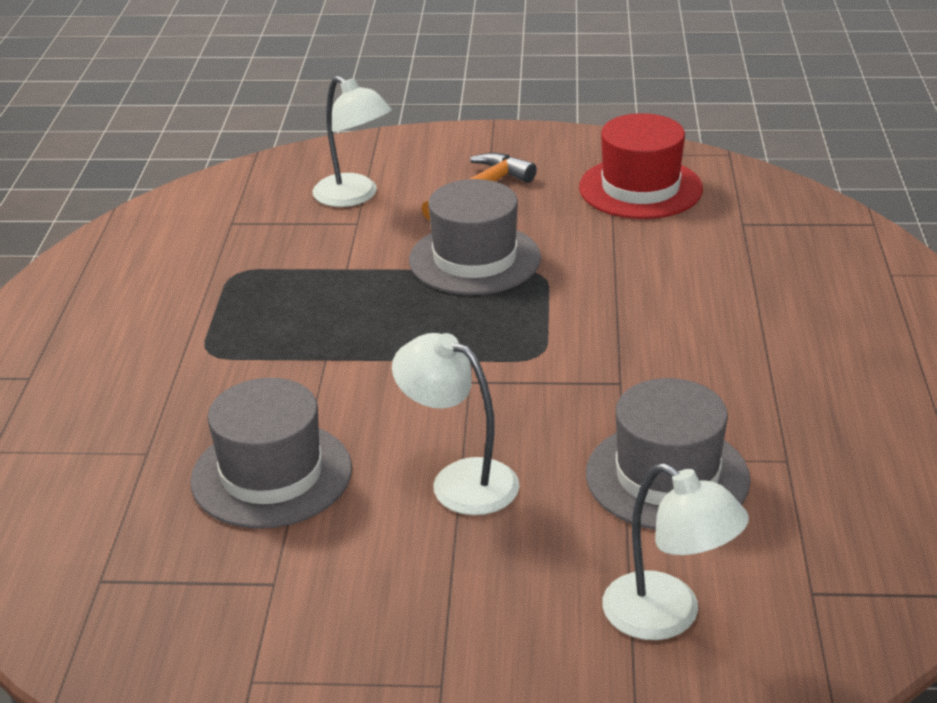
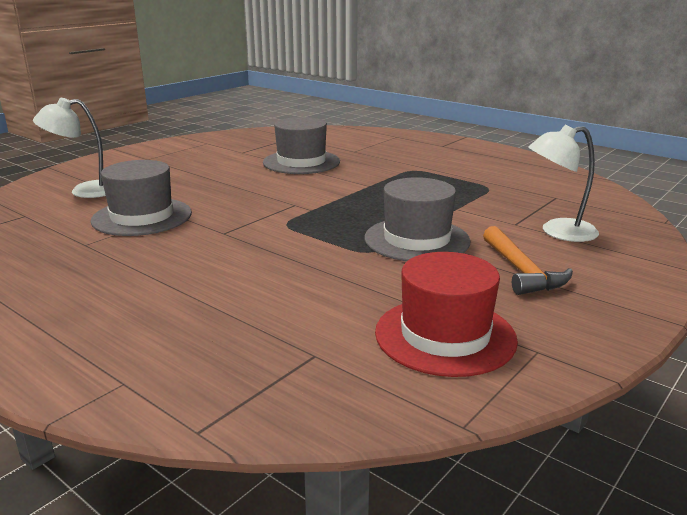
camera: 125 degrees right, 10 degrees down
(459, 480) = (231, 184): white lamp -> none

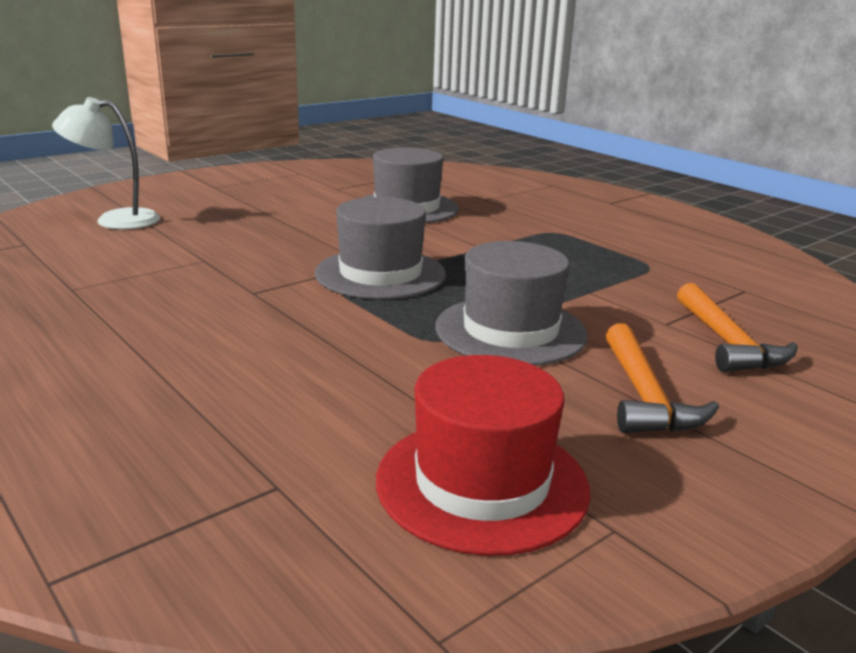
camera: 10 degrees right, 0 degrees up
(142, 217) = (163, 260): grey hat -> grey hat (380, 274)
(558, 232) = (727, 342): white lamp -> orange hammer

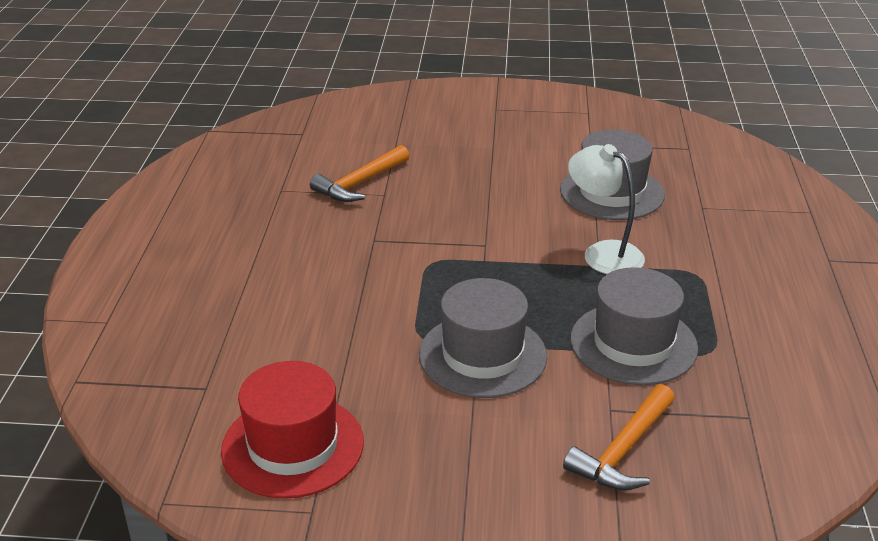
camera: 45 degrees right, 10 degrees up
(115, 220) = (380, 127): white lamp -> white lamp (603, 253)
(380, 274) = (478, 259): grey hat -> grey hat (633, 343)
(644, 396) = (477, 452): orange hammer -> orange hammer (360, 183)

